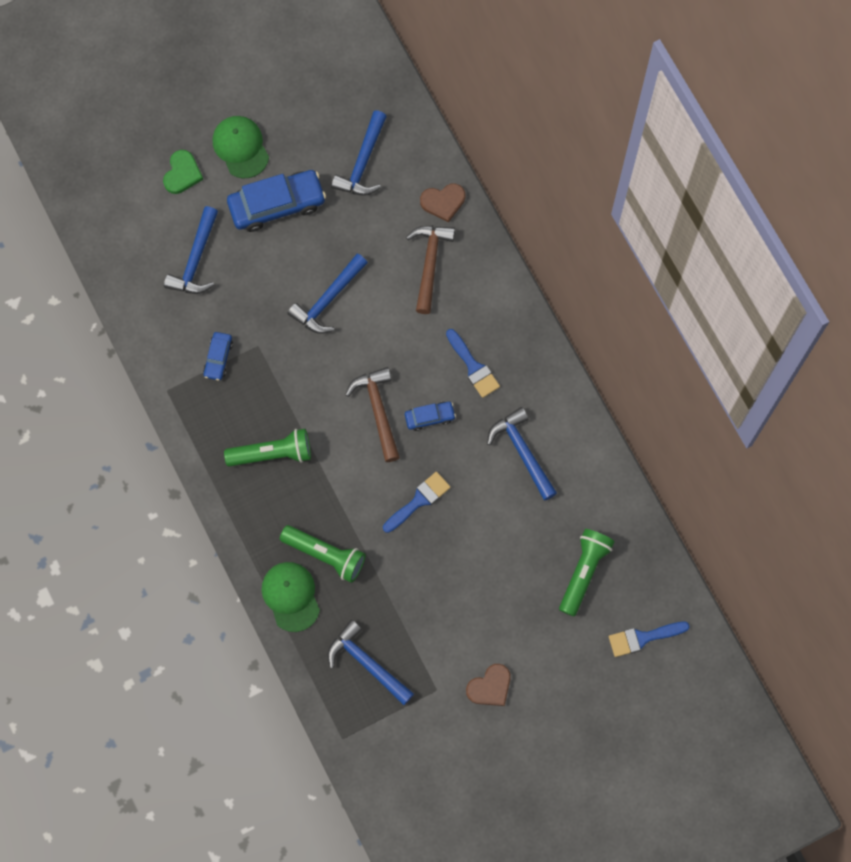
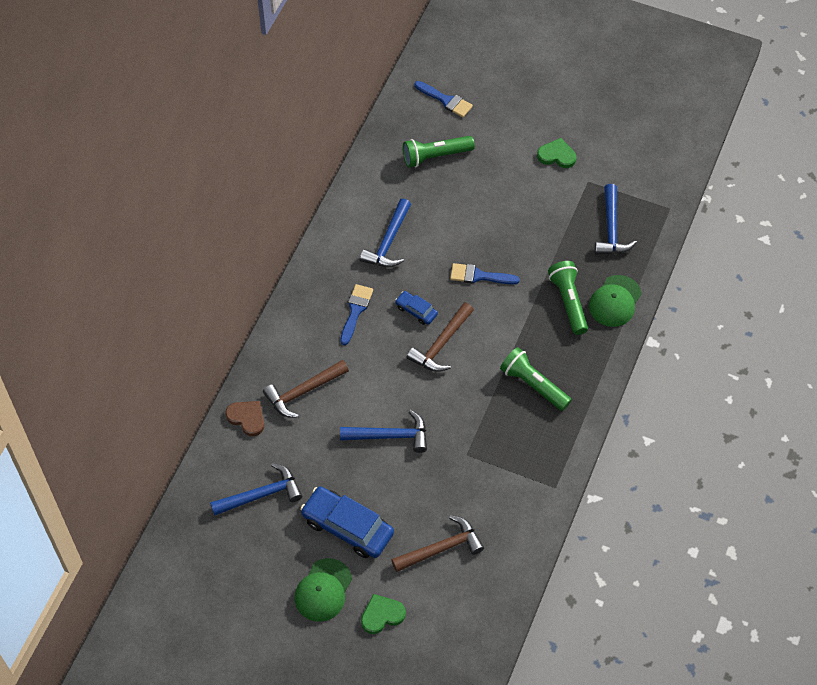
camera: 130 degrees left, 15 degrees down
(196, 260) = (441, 548): blue hammer -> brown hammer
(218, 358) = (500, 473): blue car -> none
(490, 687) = (557, 155): brown heart -> green heart

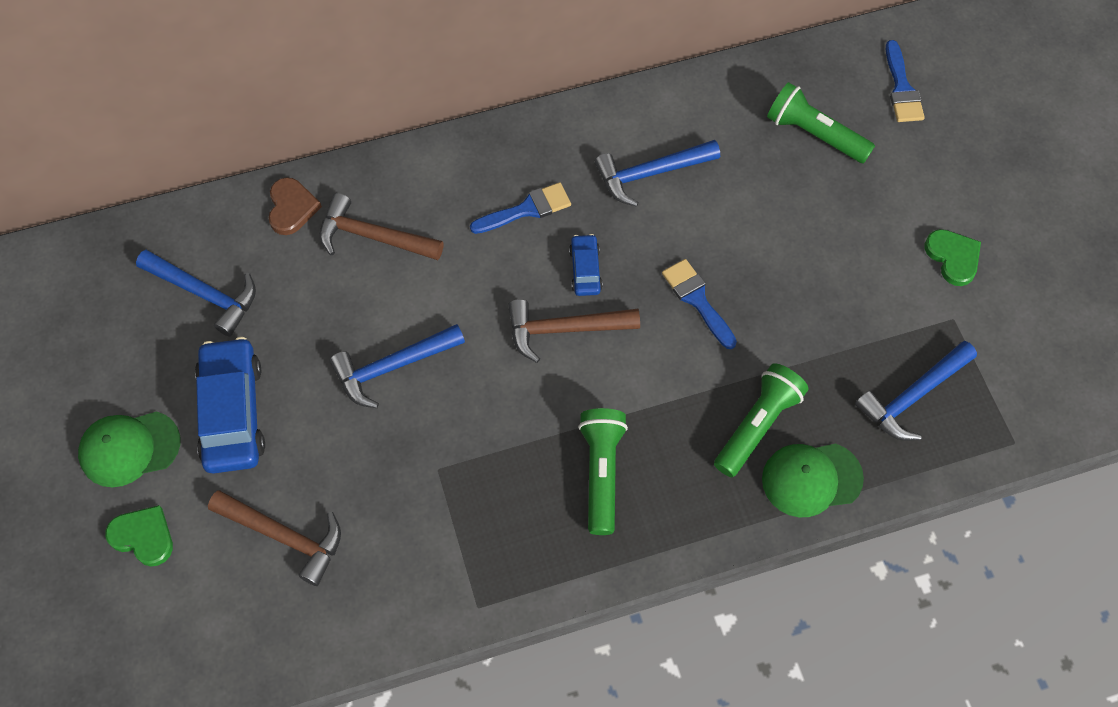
camera: 50 degrees right, 5 degrees up
(390, 436) = (392, 367): blue hammer -> blue hammer turned 105 degrees clockwise

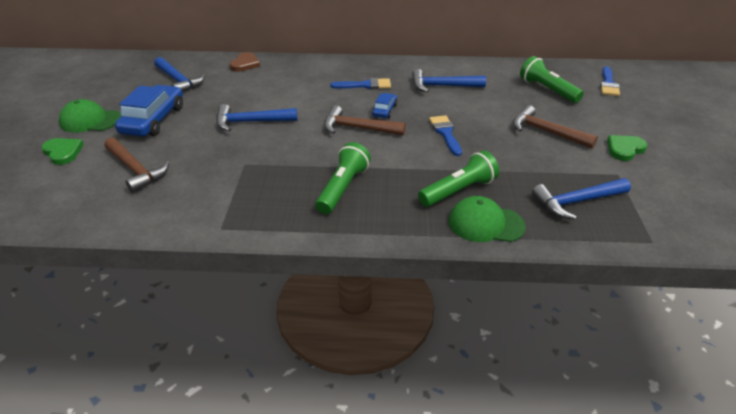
camera: 20 degrees right, 25 degrees down
(373, 237) = (277, 79): brown hammer -> brown hammer (546, 132)
(953, 257) = (624, 149): green heart -> green heart turned 120 degrees counterclockwise

